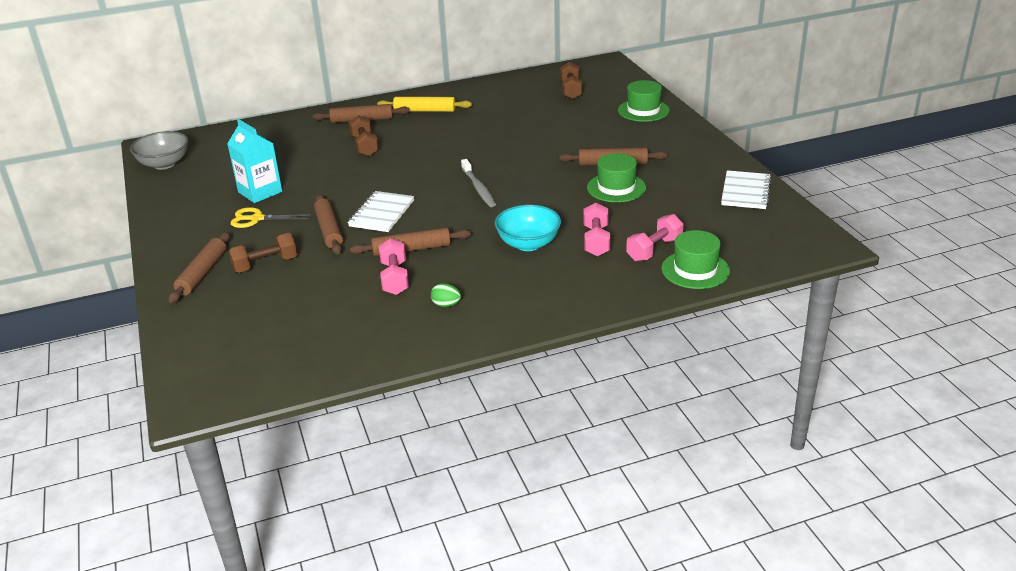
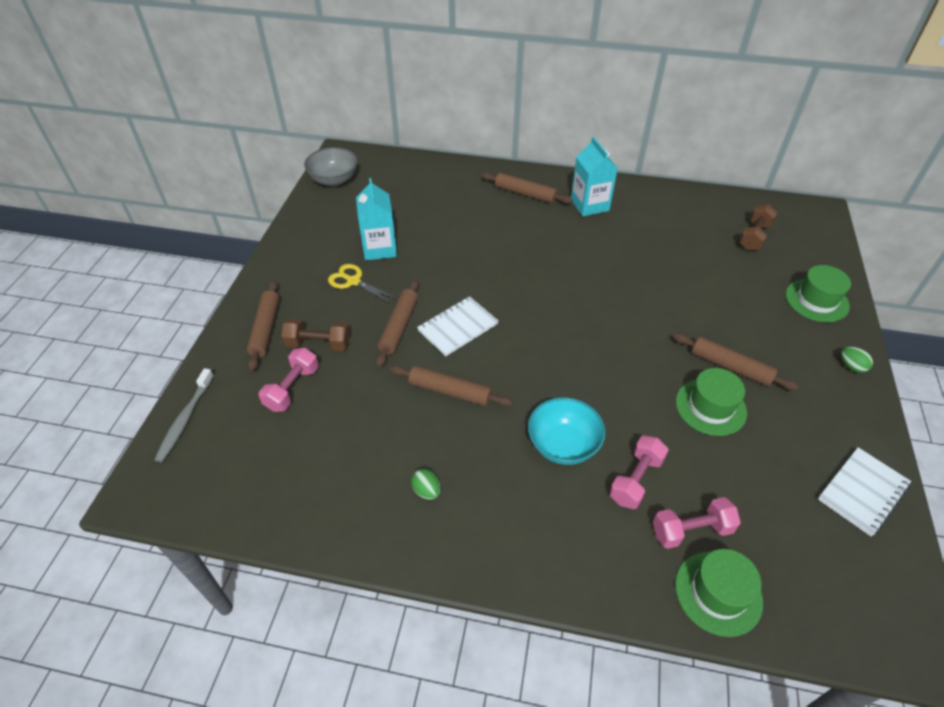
camera: 30 degrees right, 15 degrees up
(202, 273) = (266, 329): brown rolling pin -> brown rolling pin turned 45 degrees counterclockwise
(365, 146) = (504, 229): brown dumbbell -> none
(395, 278) = (408, 424): pink dumbbell -> pink dumbbell (292, 388)
(425, 110) = (589, 205): yellow rolling pin -> turquoise carton
(478, 188) = (568, 336): grey toothbrush -> grey toothbrush (185, 419)
(692, 136) = (851, 366): none -> green egg

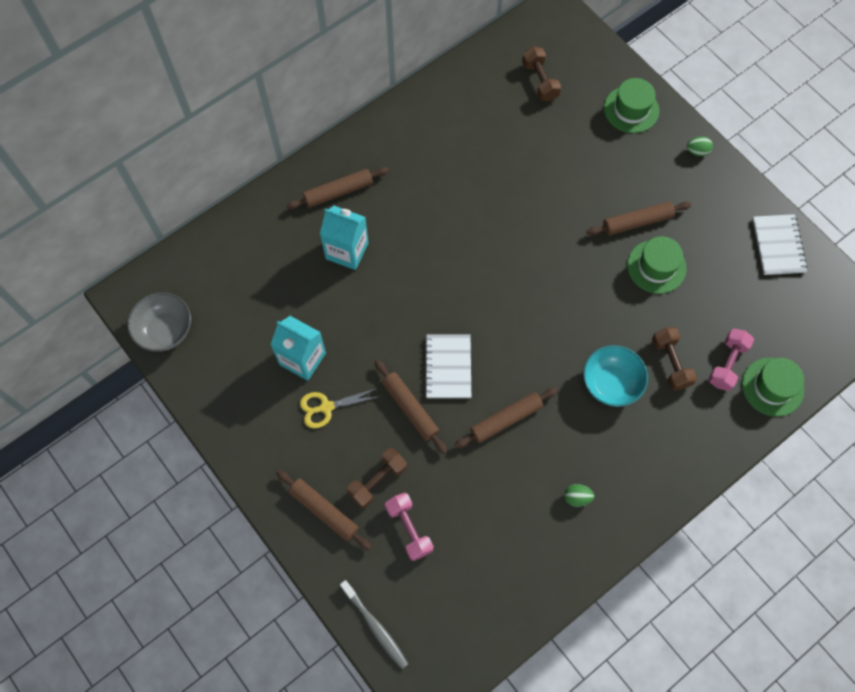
camera: 50 degrees left, 20 degrees up
(589, 205) = (399, 157): turquoise carton -> turquoise carton (347, 251)
(635, 480) = (670, 363): pink dumbbell -> brown dumbbell

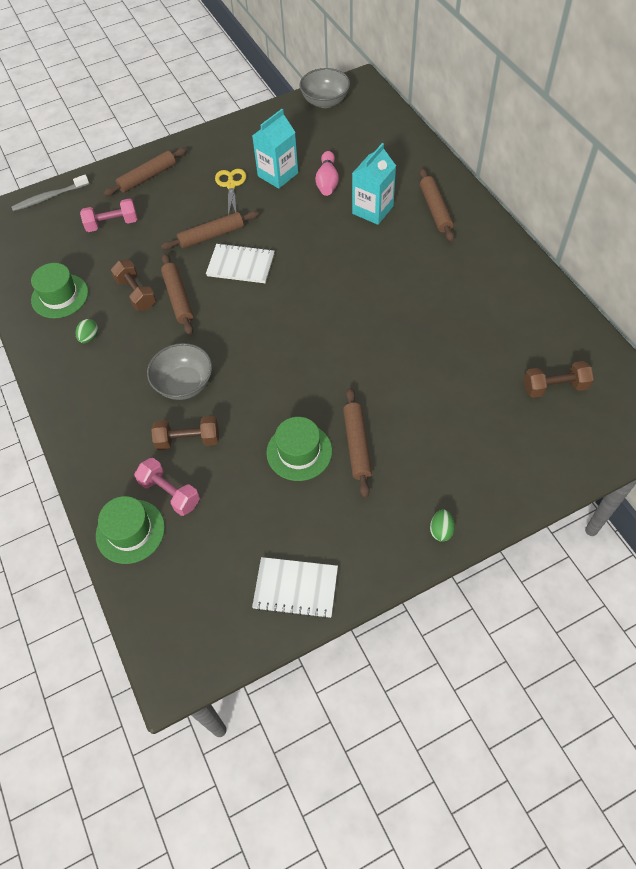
camera: 105 degrees right, 10 degrees down
(308, 303) = (327, 182): none -> pink bowling pin
(377, 481) = (158, 209): brown dumbbell -> brown dumbbell (136, 293)
(611, 383) = (184, 384): turquoise bowl -> grey bowl
(631, 109) = (508, 471): green hat -> green hat (60, 296)

